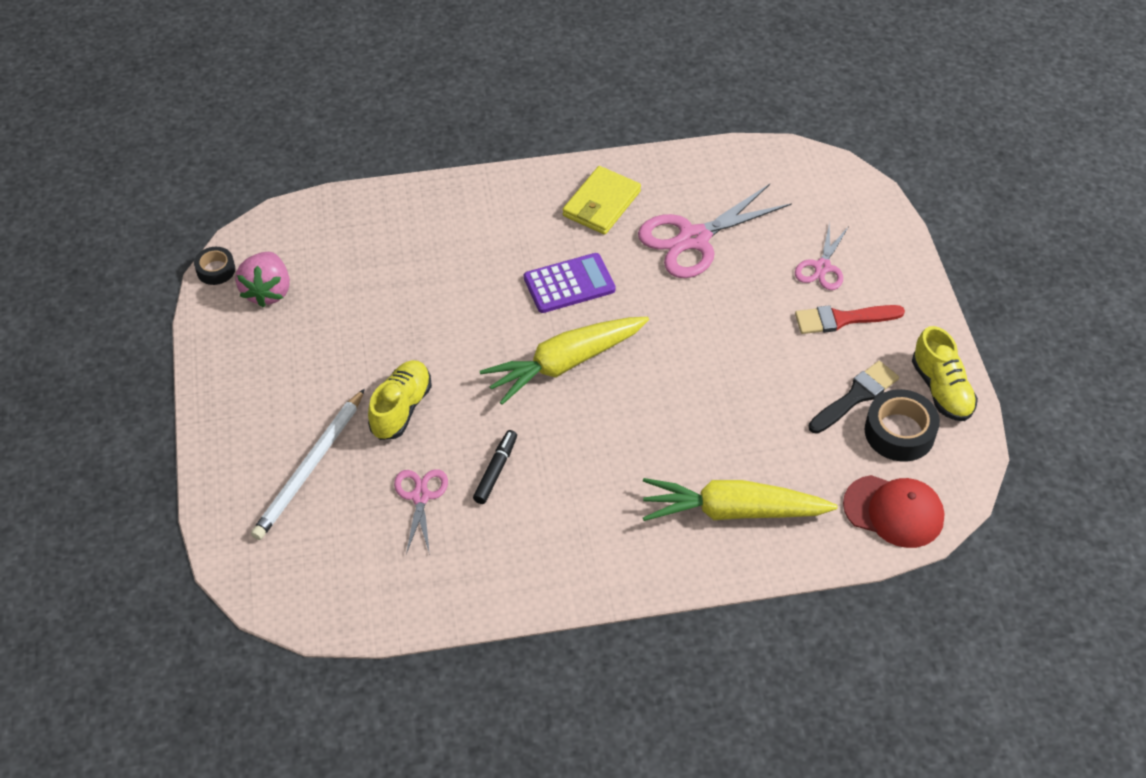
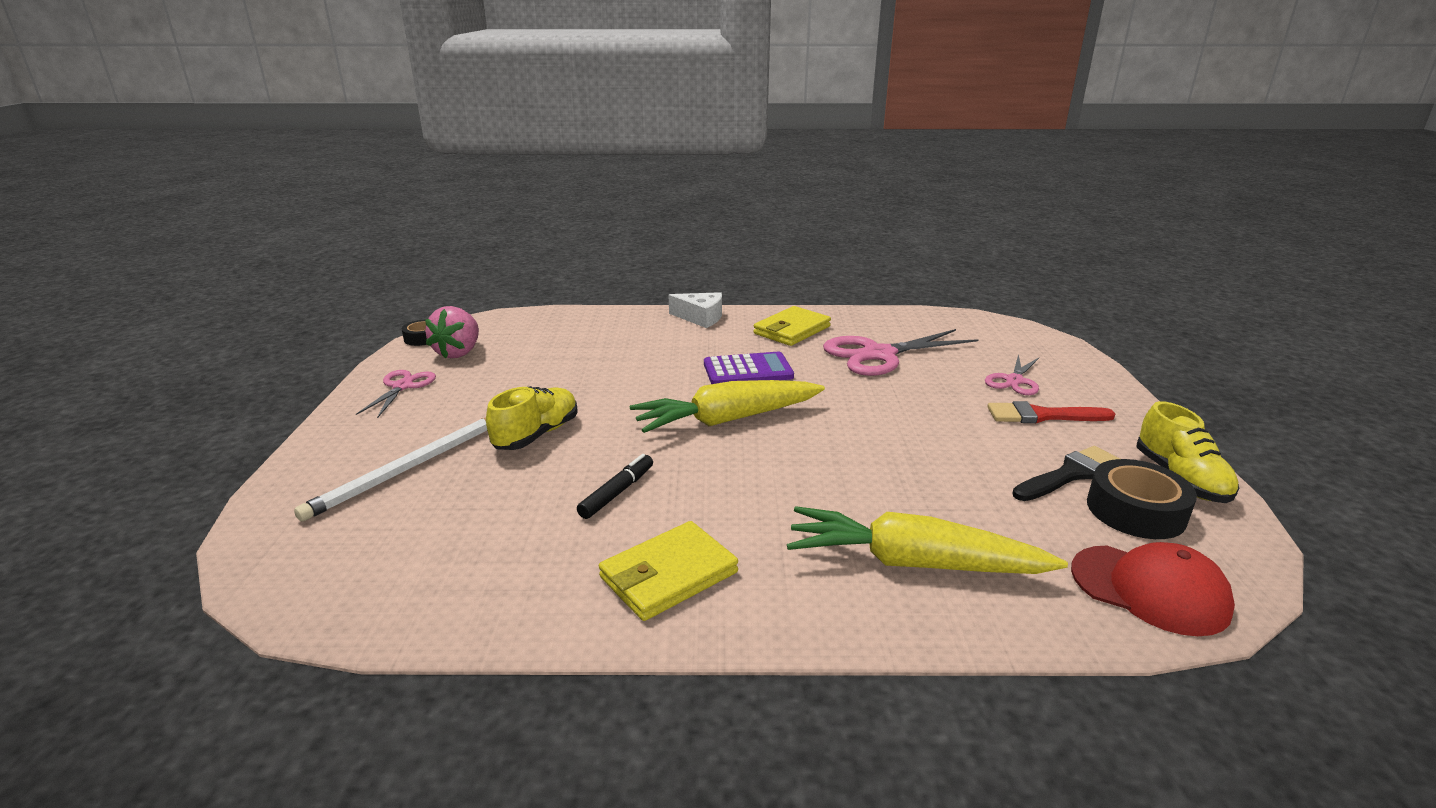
camera: 10 degrees right, 25 degrees down
(420, 496) = (517, 505): pink scissors -> pink scissors (402, 386)
(500, 191) = (700, 317): none -> white cheese
(559, 549) = (668, 575): none -> yellow wallet

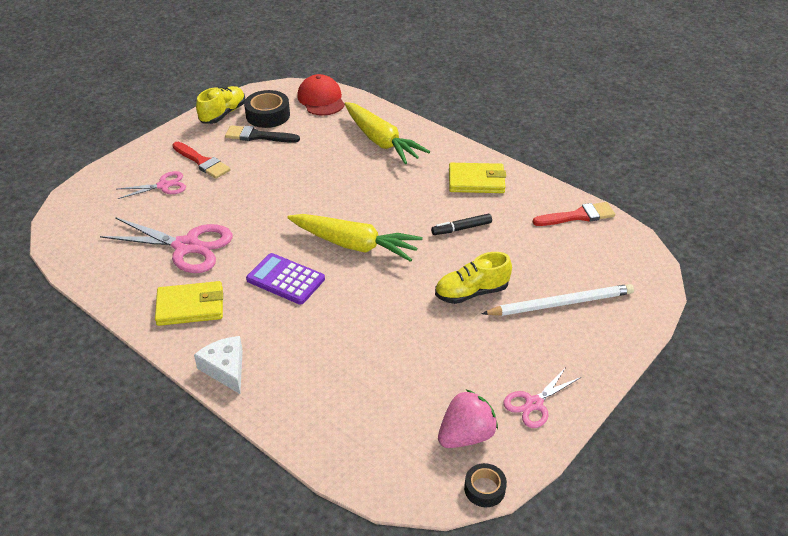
camera: 140 degrees left, 15 degrees up
(432, 601) = (578, 216): none -> red brush

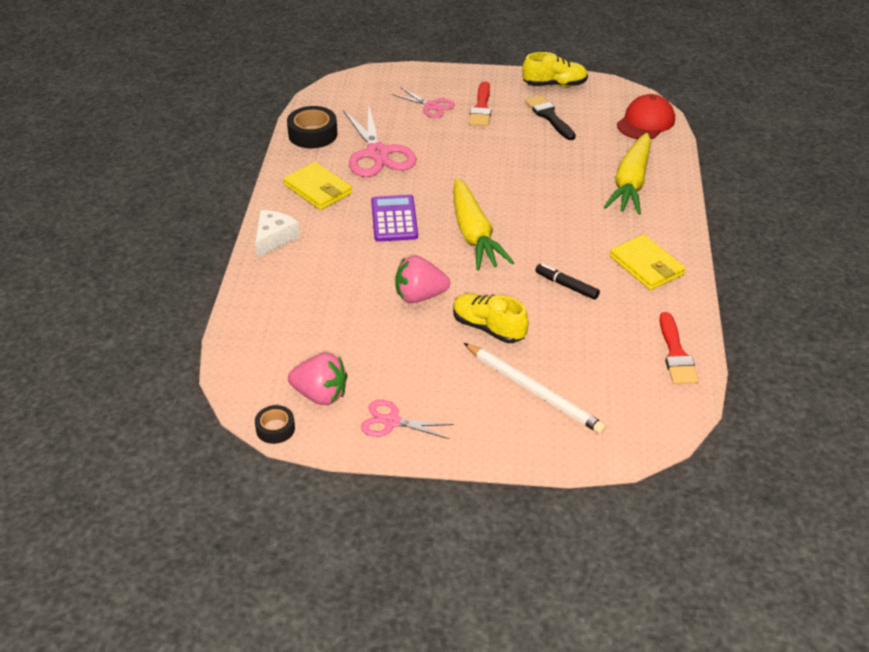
camera: 55 degrees right, 0 degrees up
(268, 115) = (584, 107): black tape -> black tape (313, 134)
(398, 312) = (420, 296): none -> pink strawberry
(578, 216) = (676, 354): red brush -> red brush turned 45 degrees clockwise

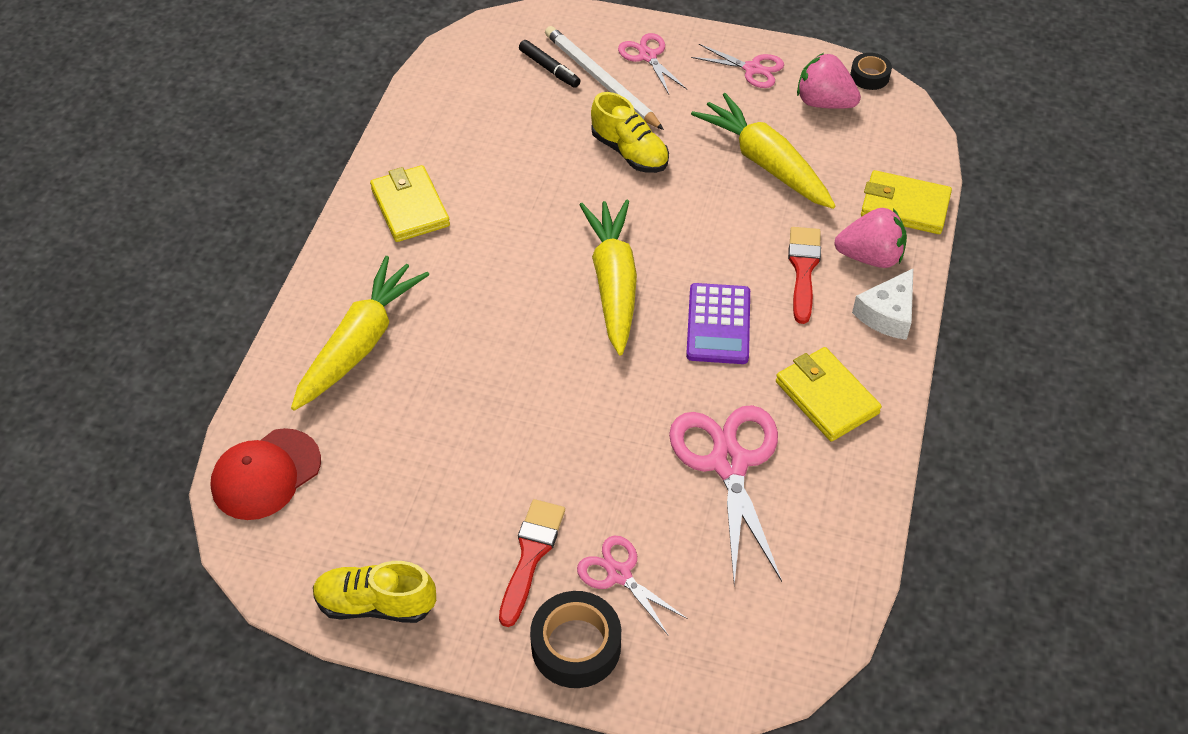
camera: 170 degrees left, 10 degrees up
(254, 312) = (904, 206): none -> yellow wallet
(313, 134) = (835, 528): black tape -> black tape (576, 646)
(371, 333) = (765, 162): none -> yellow carrot
(420, 296) = (701, 202): pink strawberry -> pink strawberry (870, 257)
(497, 422) = (648, 56): none -> pink scissors
(549, 116) = (420, 513): black brush -> none
(566, 286) = (520, 193): black marker -> black marker (549, 69)
(676, 354) = (435, 98): red brush -> red brush (803, 269)

